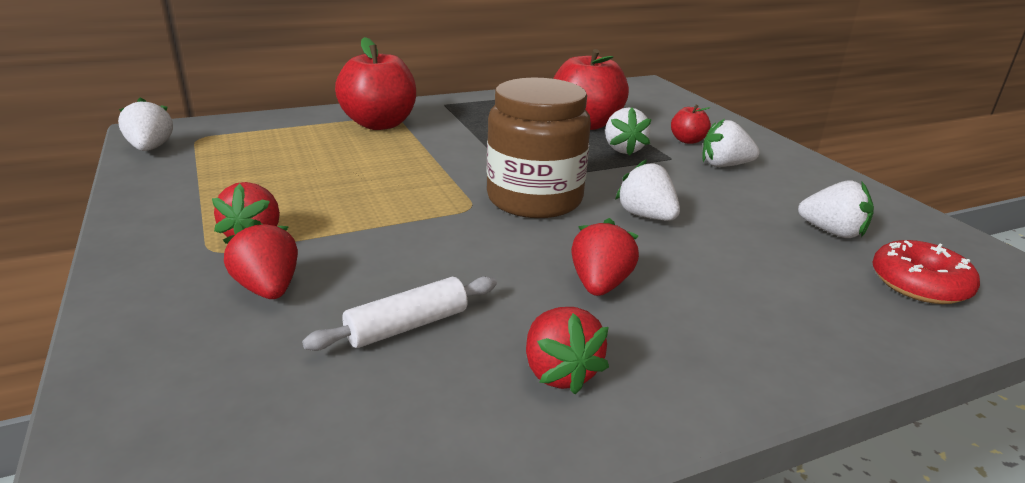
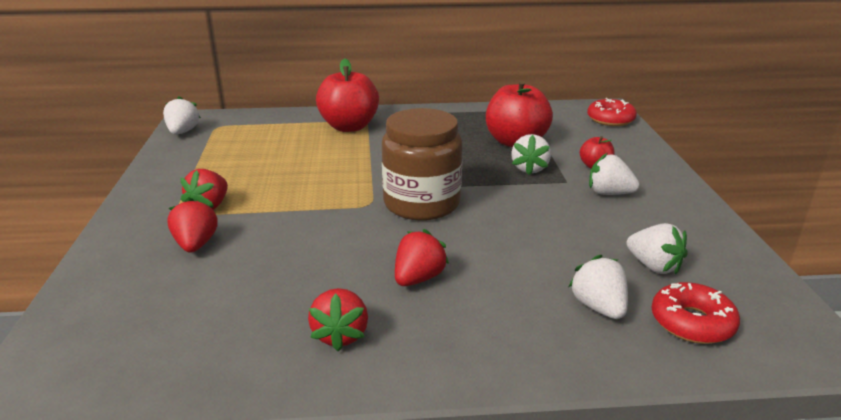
camera: 20 degrees right, 0 degrees up
(407, 326) = (264, 285): white rolling pin -> none
(646, 216) = (500, 229): white strawberry -> white strawberry (598, 307)
(662, 95) = (610, 119): none -> red donut

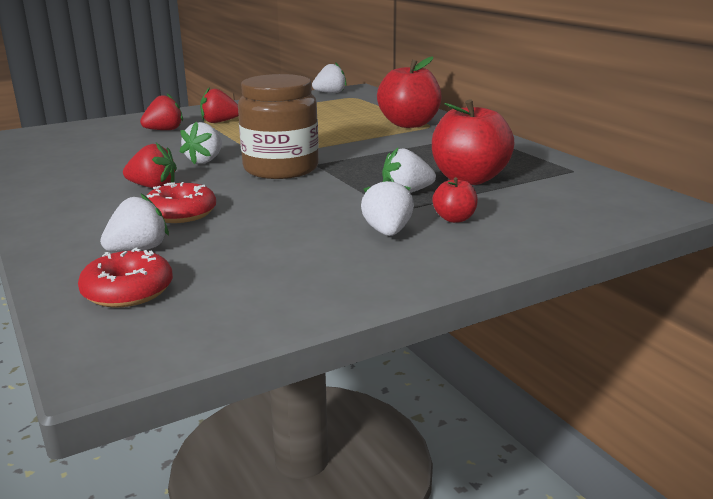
camera: 65 degrees right, 5 degrees down
(340, 335) = (68, 180): red strawberry -> none
(610, 119) = (626, 212): red donut -> red donut (181, 213)
(653, 266) = (231, 266): white strawberry -> white strawberry (205, 160)

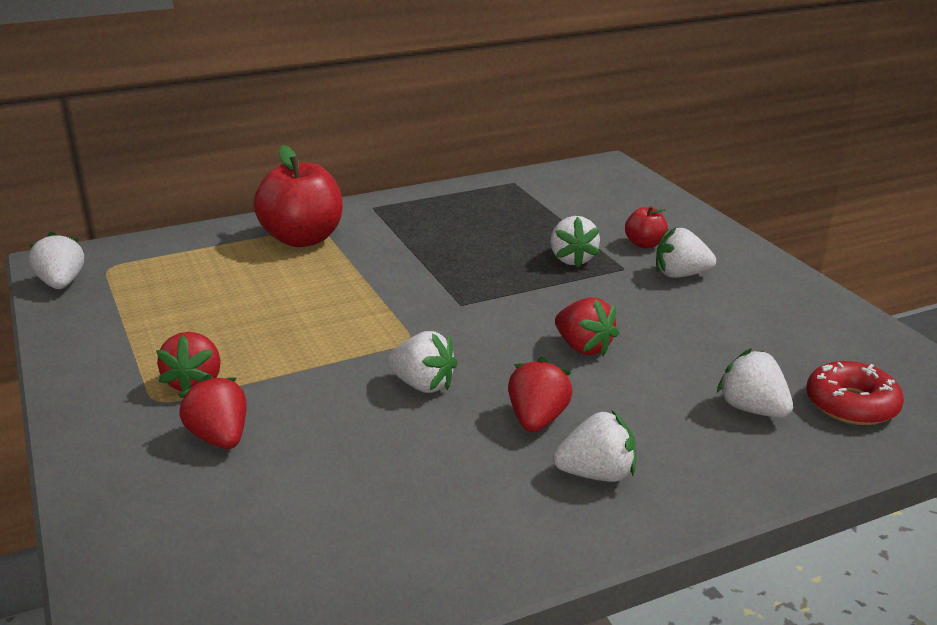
camera: 85 degrees left, 5 degrees up
(83, 202) = (596, 474): none -> white strawberry
(181, 213) = (638, 390): red donut -> none
(247, 197) = (583, 347): none -> red strawberry
(281, 168) = (474, 327): brown jar -> none
(469, 179) = (532, 227): red apple -> none

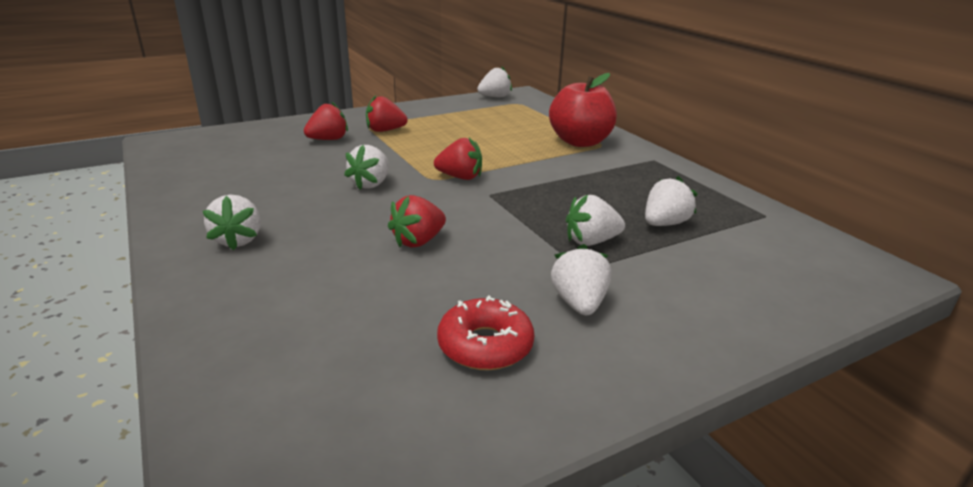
camera: 85 degrees right, 0 degrees up
(537, 420) = (315, 221): red strawberry -> red strawberry (460, 177)
(644, 244) = (651, 285): red apple -> none
(752, 409) = (296, 320): white strawberry -> white strawberry (664, 224)
(851, 404) = (282, 392): red donut -> red donut (485, 345)

